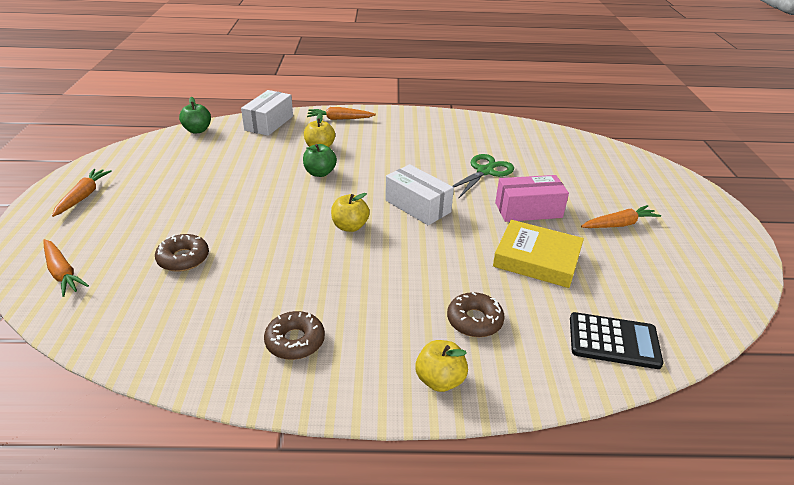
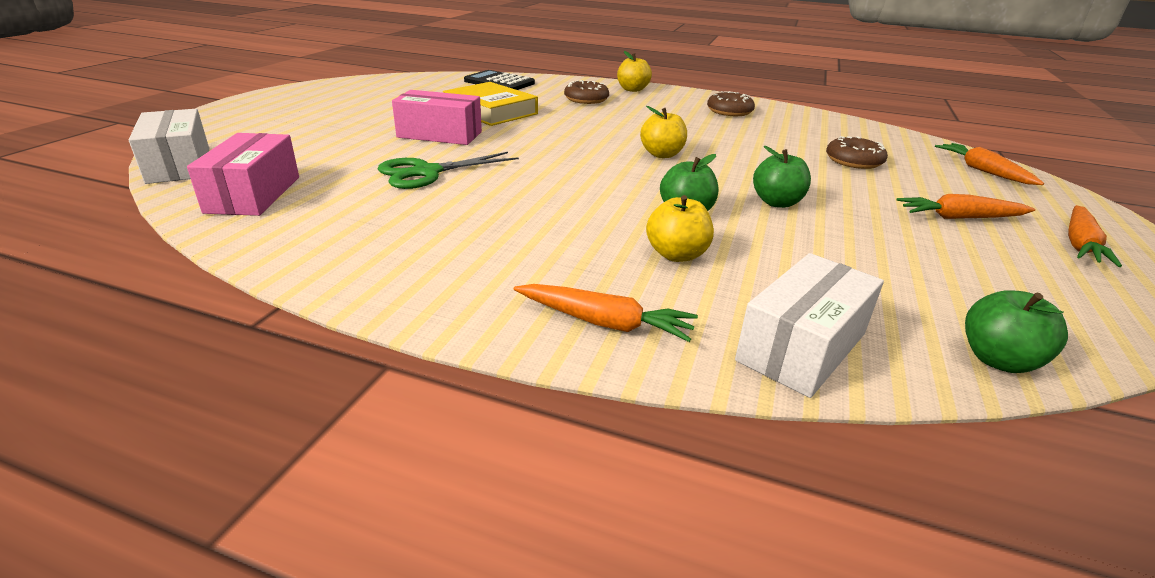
camera: 160 degrees left, 5 degrees down
(264, 192) = (777, 202): none -> green apple
(417, 206) = (566, 157): white box -> white box (179, 165)
(540, 140) = (254, 194): none -> pink box
(619, 224) = (367, 114): orange carrot -> orange carrot (960, 218)

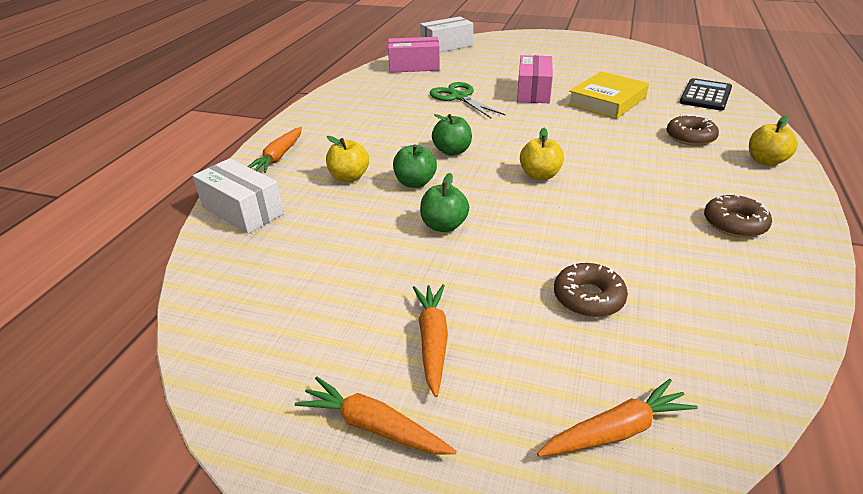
camera: 90 degrees right, 5 degrees up
(998, 360) = (207, 282): green apple -> green apple (452, 151)

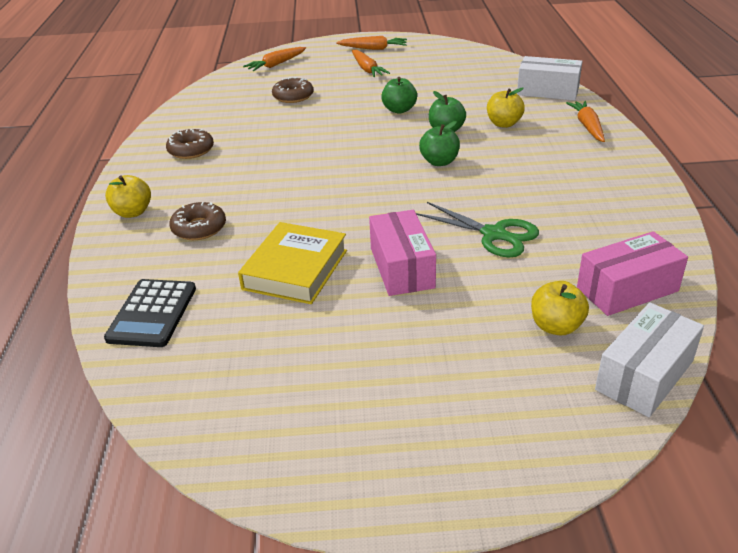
camera: 160 degrees right, 0 degrees up
(540, 175) = (346, 156): yellow apple -> yellow apple (556, 326)

